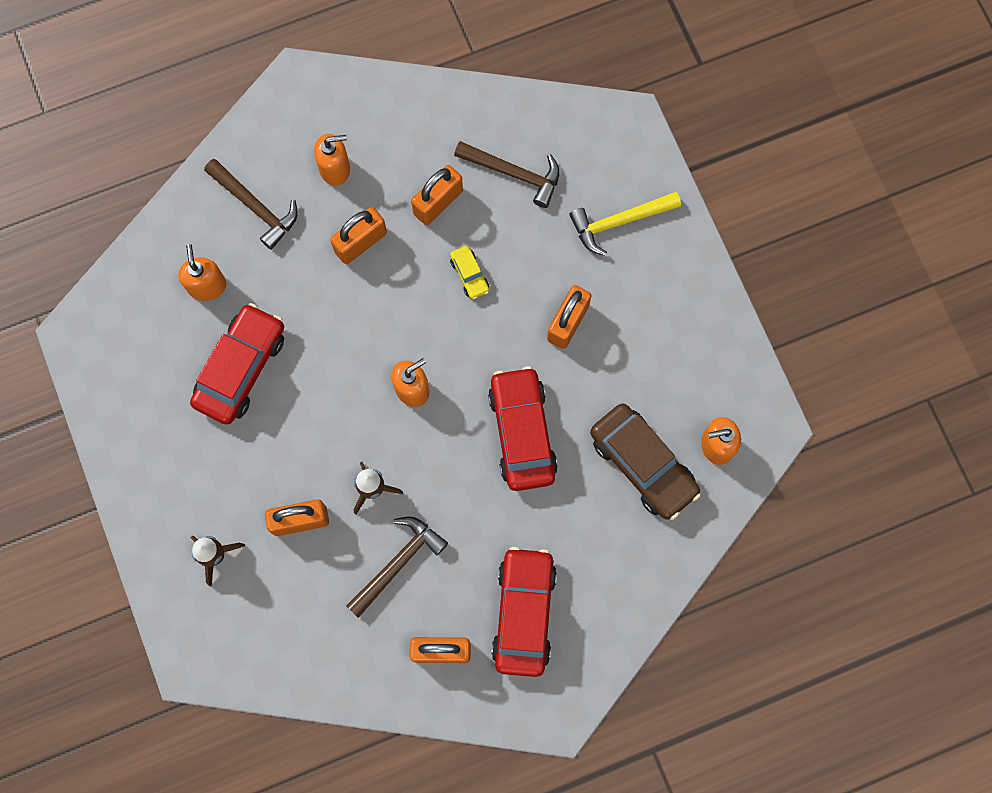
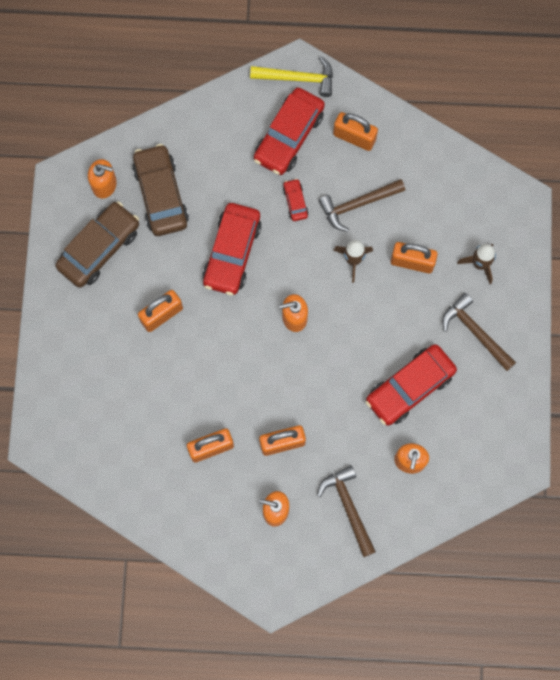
camera: 155 degrees left, 0 degrees up
(469, 275) = (214, 381): yellow car -> none
(476, 531) = (295, 202): none -> red car
(514, 173) = (144, 444): brown hammer -> brown hammer (475, 332)
(619, 222) = (86, 371): yellow hammer -> yellow hammer (298, 78)
(681, 366) = (99, 248): none -> brown car

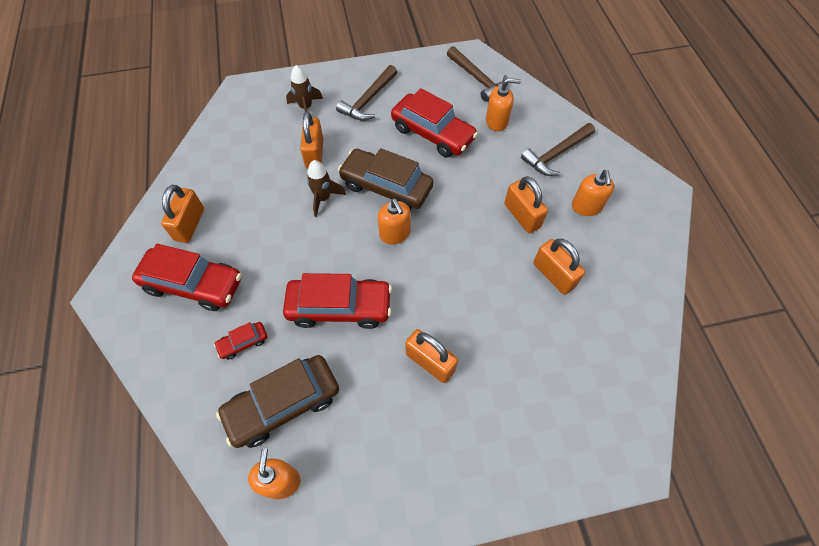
camera: 105 degrees left, 15 degrees down
(99, 248) = (367, 461): brown car -> brown car (386, 187)
(295, 202) = (270, 261): red car -> red car (243, 343)
(298, 78) = (121, 292): yellow hammer -> none
(357, 204) = (264, 206): brown hammer -> brown hammer (477, 79)

